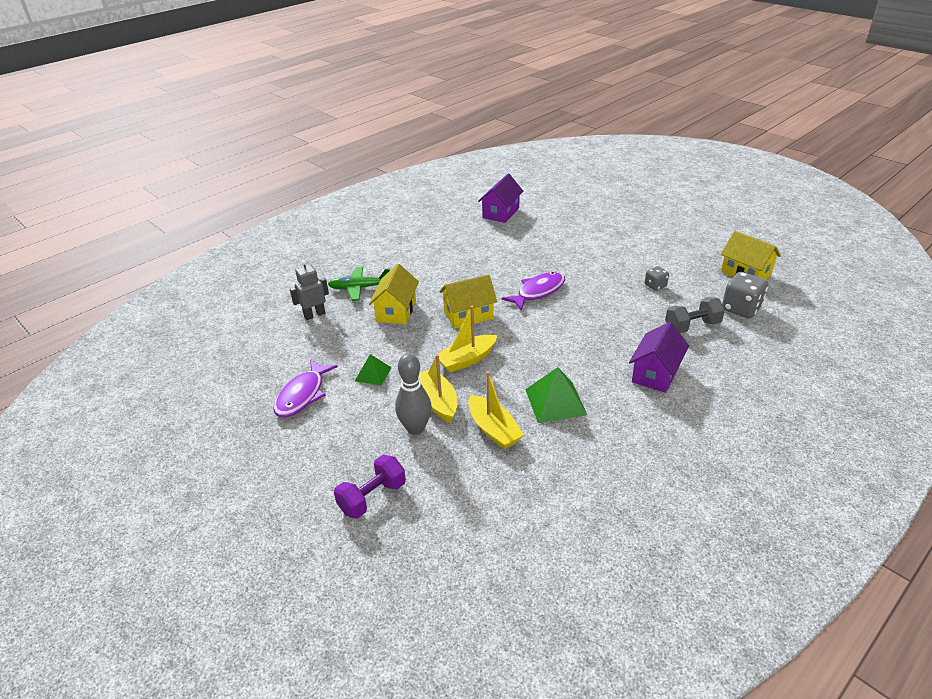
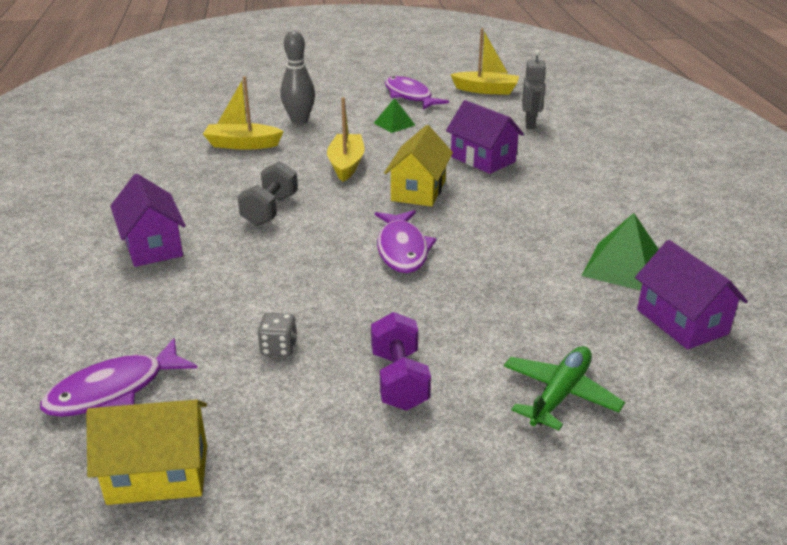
camera: 125 degrees right, 5 degrees down
(359, 288) = (558, 154): green plane -> green plane (560, 394)
(372, 497) = (262, 92): purple dumbbell -> purple dumbbell (399, 380)
(396, 311) = (482, 159): yellow house -> purple house
(437, 401) = (313, 136): yellow boat -> yellow boat (486, 90)
(555, 401) = (221, 180): green pyramid -> green pyramid (623, 267)
(692, 326) = (163, 319): grey dumbbell -> grey dumbbell (270, 210)
(741, 308) = (113, 390): grey dice -> purple fish

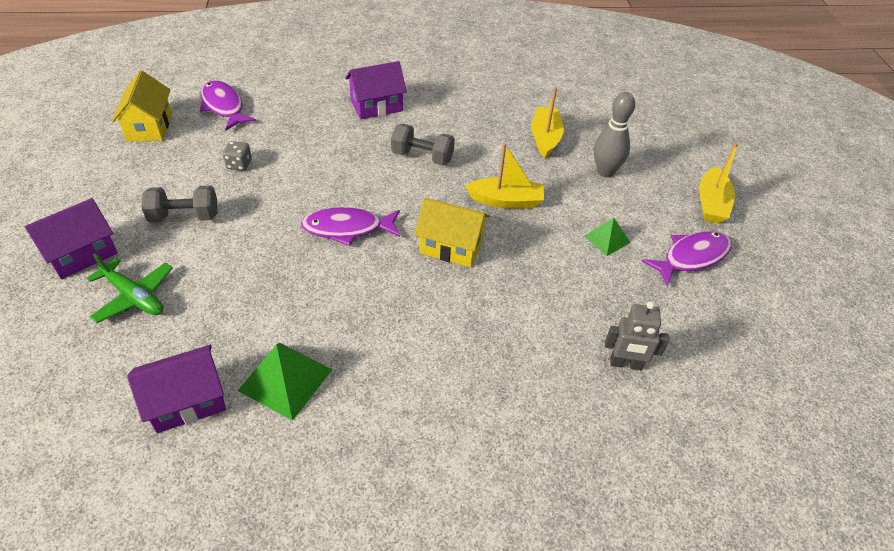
camera: 90 degrees right, 15 degrees up
(399, 380) = (185, 217): purple dumbbell -> grey dumbbell
(482, 159) = (521, 303): purple house -> purple house (82, 254)
(486, 90) = (733, 334): yellow boat -> yellow boat (711, 204)

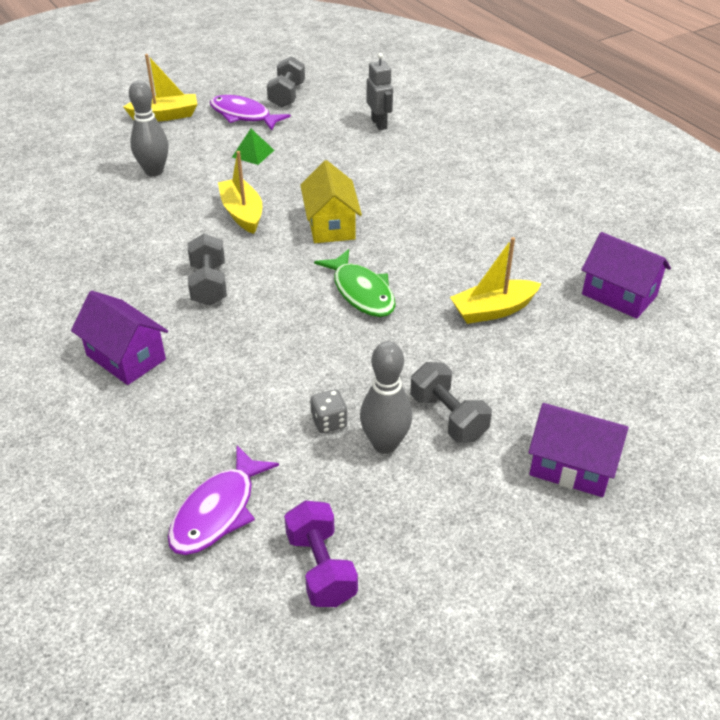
camera: 115 degrees left, 5 degrees down
(134, 297) = (573, 388): green plane -> none
(149, 126) = (321, 568): yellow house -> purple dumbbell
(197, 180) = (385, 444): none -> grey bowling pin
(285, 380) = (548, 256): green pyramid -> none
(347, 228) = (361, 292): purple fish -> green fish
(545, 138) = (118, 216): yellow boat -> yellow boat (493, 310)
(729, 308) = (287, 96): none -> grey dumbbell

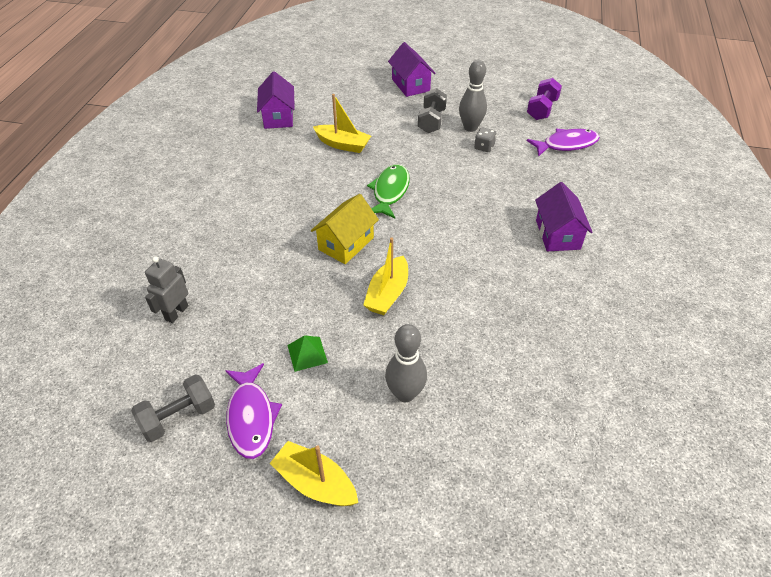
camera: 135 degrees left, 5 degrees up
(209, 285) = (468, 250): grey dumbbell -> none

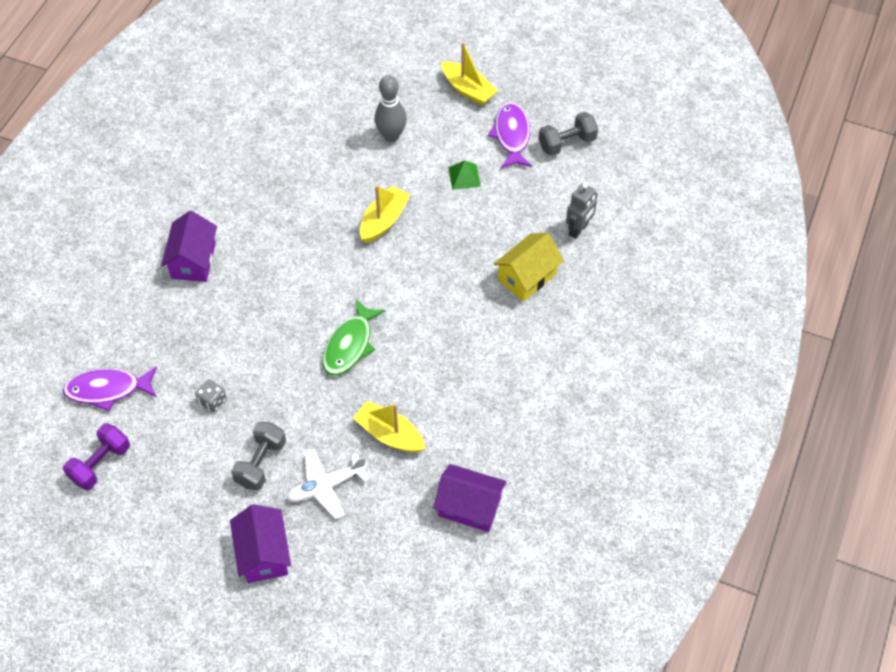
camera: 170 degrees left, 10 degrees up
(278, 117) = (469, 506): purple house -> purple house turned 75 degrees counterclockwise
(346, 243) = (412, 281): yellow house -> yellow house (527, 277)
(381, 116) = (326, 486): none -> white plane
(470, 127) = (214, 441): grey bowling pin -> none

